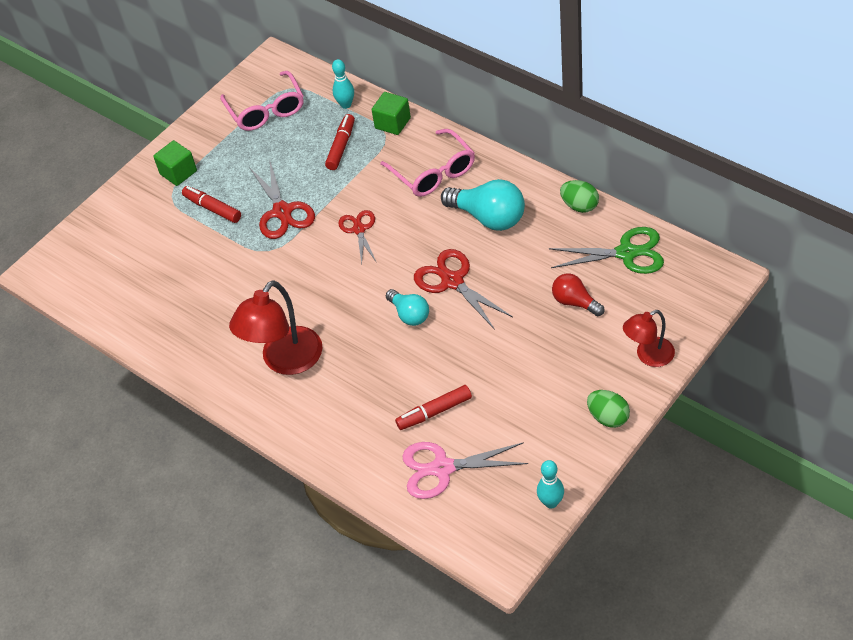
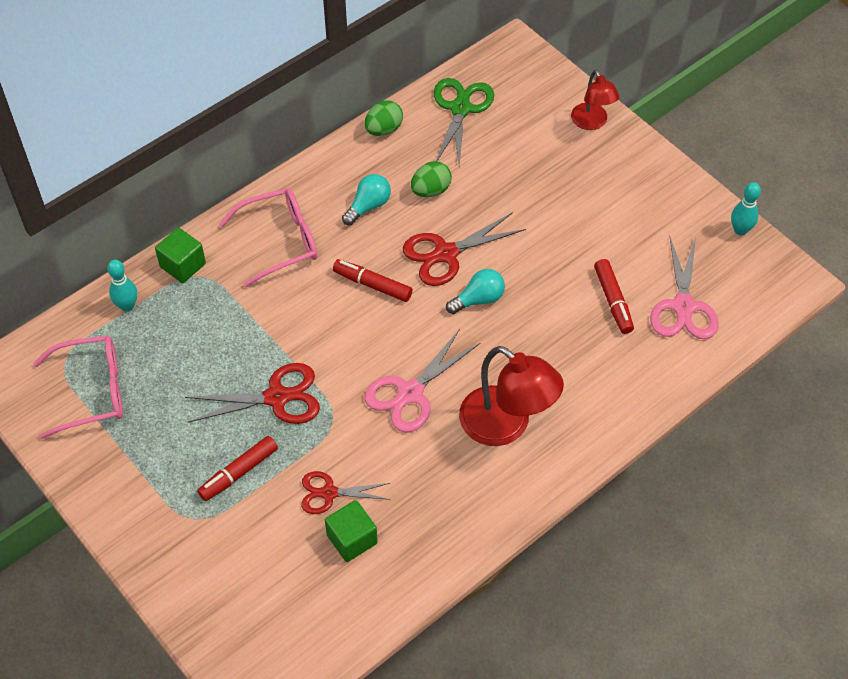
camera: 85 degrees left, 5 degrees up
(178, 172) = (156, 505): green cube -> green cube (352, 539)
(303, 291) = (410, 393): none -> pink scissors
(341, 146) = (196, 321): red marker -> red marker (372, 285)
(359, 229) = (337, 325): red scissors -> red scissors (329, 493)
(488, 217) = (368, 206): turquoise light bulb -> turquoise light bulb, size x0.60
(575, 302) = (509, 161): red light bulb -> none
(608, 417) = (655, 167): green egg -> green egg (431, 190)

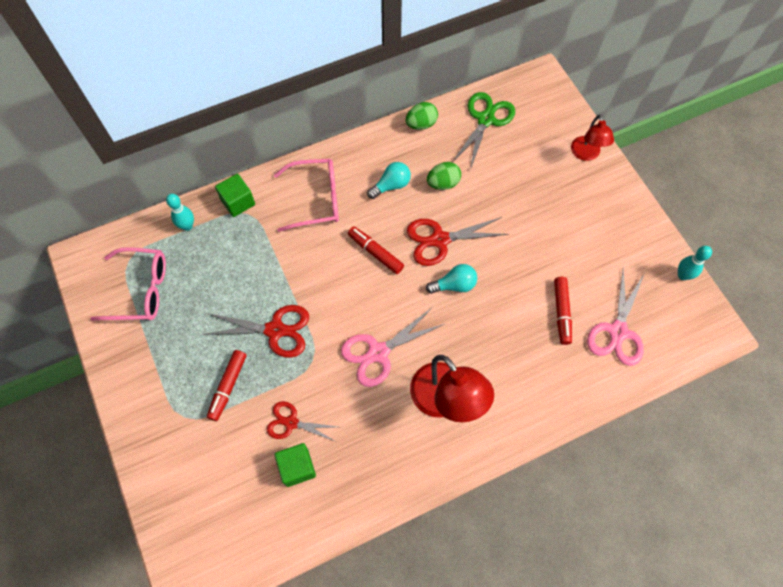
camera: 15 degrees right, 10 degrees up
(238, 472) = (228, 387): red marker -> red marker turned 45 degrees counterclockwise

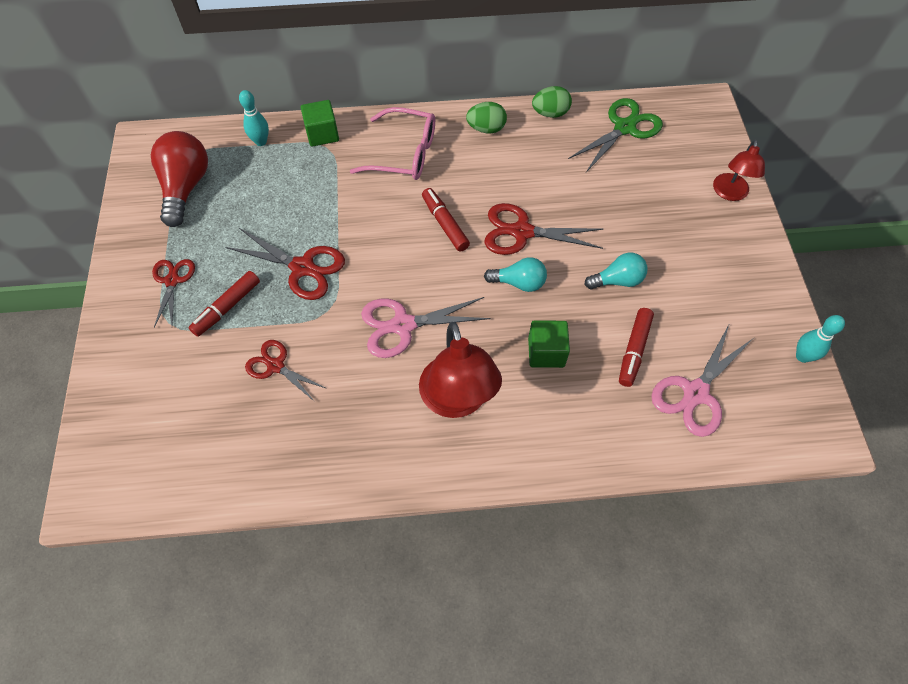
camera: 20 degrees right, 5 degrees down
(141, 290) = (185, 187): pink glasses -> red light bulb
(170, 379) = (172, 281): none -> red scissors
(297, 467) = (260, 414): green cube -> green cube (546, 352)
(391, 185) = (491, 163): turquoise light bulb -> turquoise light bulb (617, 280)
(443, 183) = (550, 177): green egg -> green egg (486, 129)

